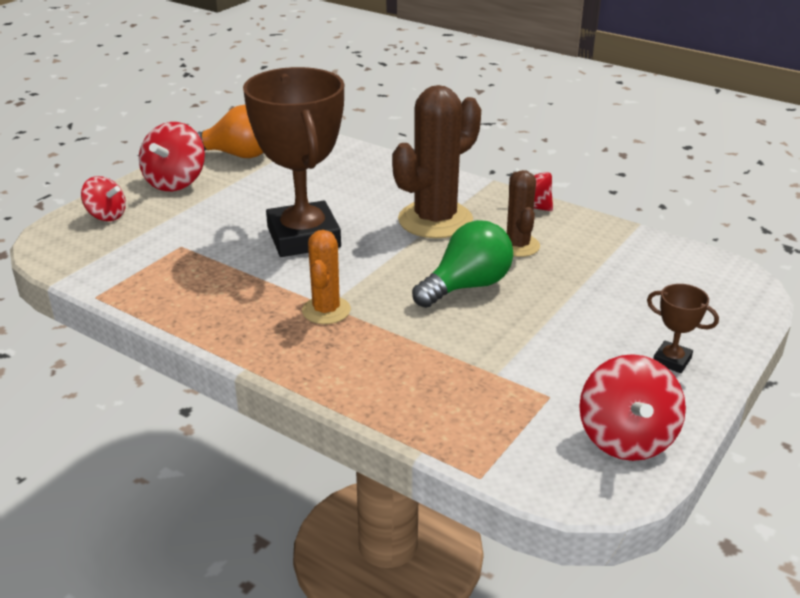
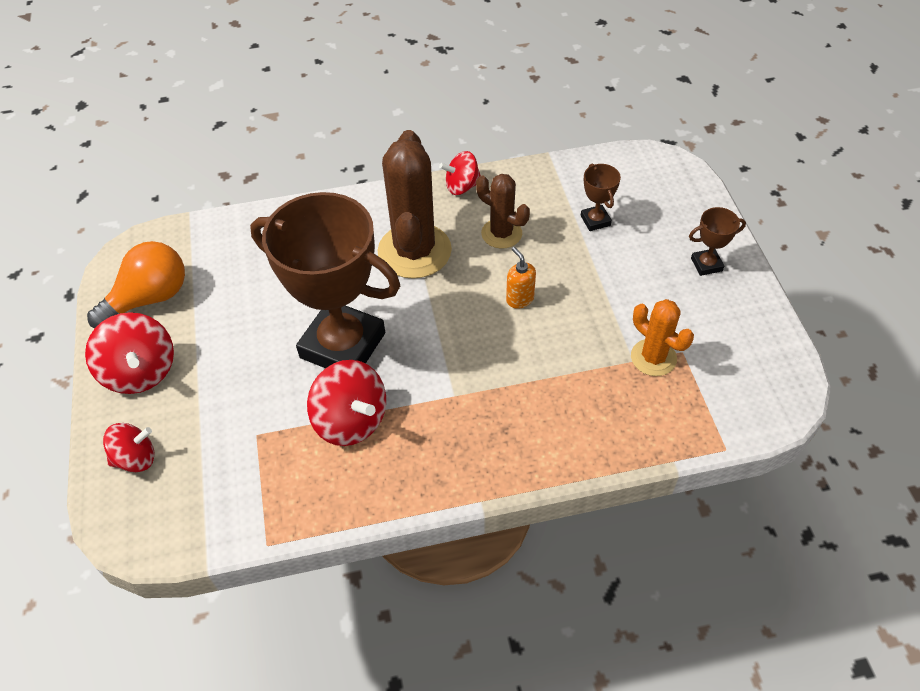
camera: 45 degrees left, 20 degrees up
(326, 310) = (460, 401): orange cactus -> orange cactus (653, 357)
(467, 286) = (519, 299): green light bulb -> orange soap dispenser
(611, 280) = (595, 220): none -> brown trophy
(626, 438) = (756, 348): red spinning top -> red spinning top (351, 420)

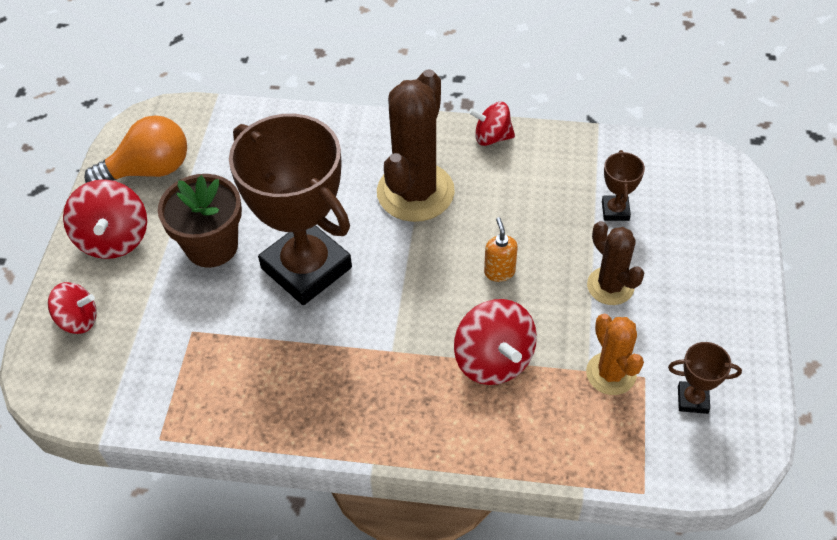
camera: 20 degrees right, 0 degrees up
(242, 351) = (212, 246): none -> brown flower pot
(351, 420) = (283, 345): red spinning top -> red spinning top (493, 360)
(501, 233) = (511, 198): brown cactus -> brown cactus (610, 286)
(706, 264) = (714, 291): brown trophy -> brown trophy (692, 399)

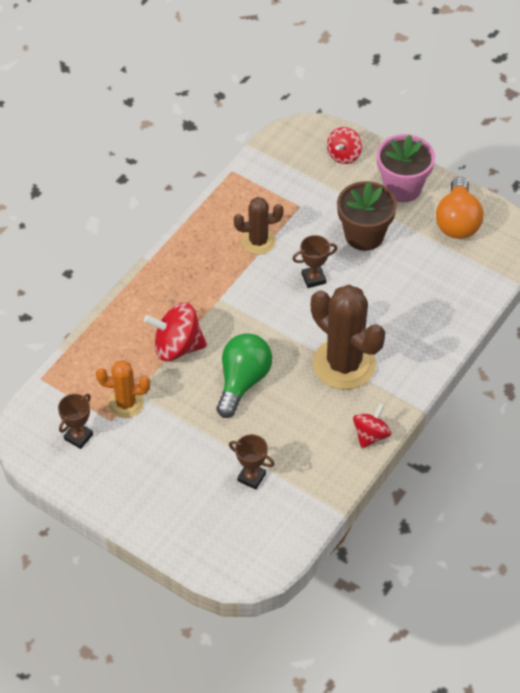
camera: 115 degrees right, 0 degrees up
(114, 239) = (402, 188): red spinning top -> pink flower pot
(306, 268) = (313, 278): brown trophy -> brown trophy, size x0.40
(499, 272) = (243, 381): orange soap dispenser -> green light bulb
(610, 286) = (190, 439): brown cactus -> brown cactus (258, 241)

